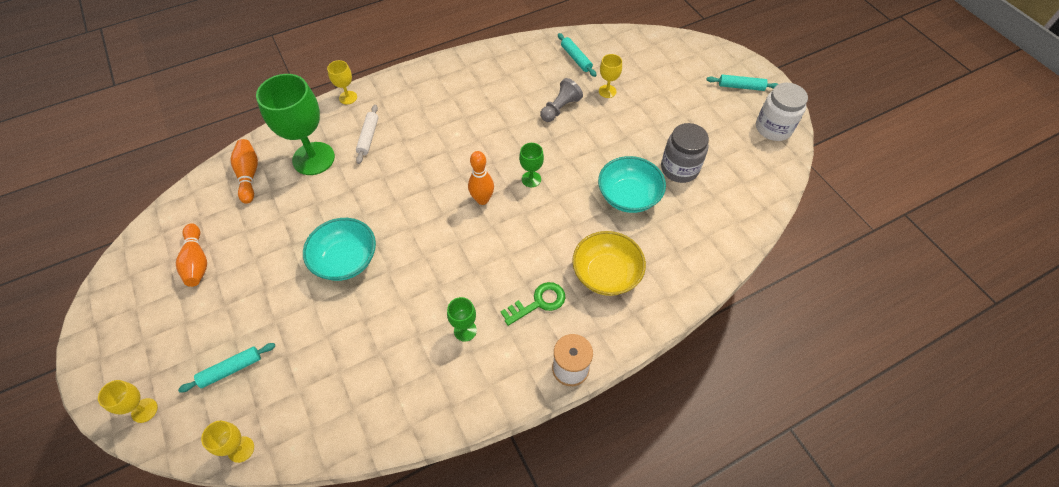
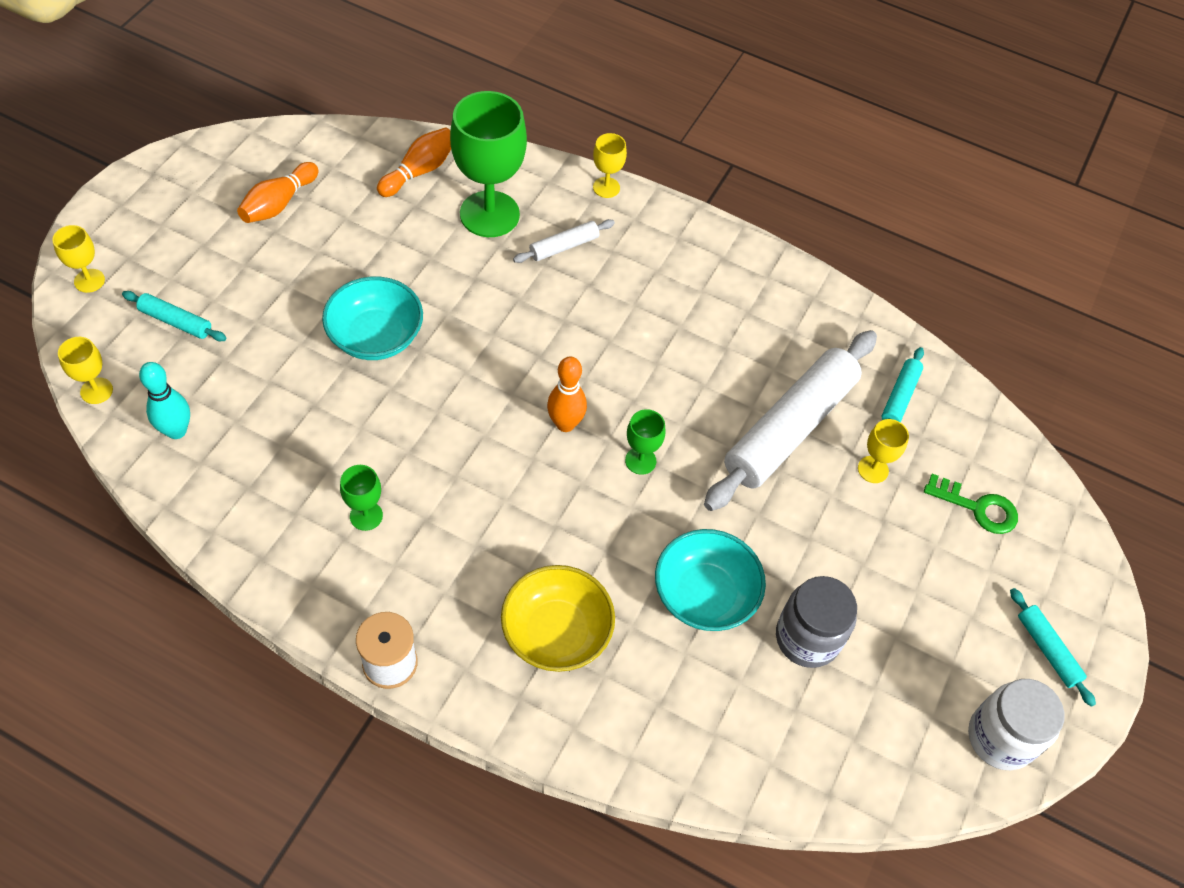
camera: 50 degrees right, 0 degrees up
(317, 411) = (176, 431): none -> turquoise bowling pin
(538, 303) = (458, 574): green key -> green key (977, 507)
(560, 108) = (789, 428): grey pawn -> white rolling pin

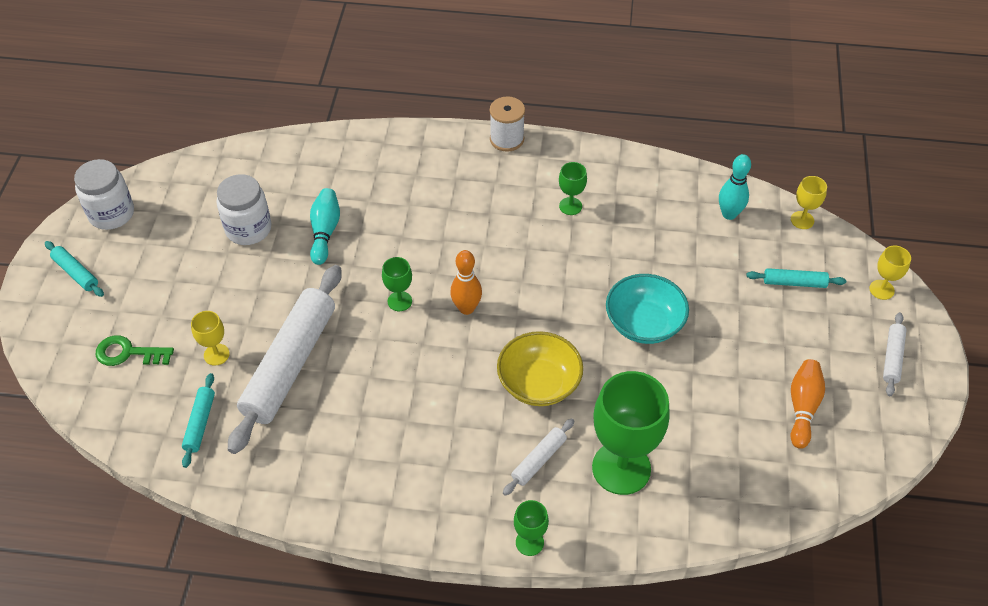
camera: 165 degrees right, 5 degrees down
(149, 215) = (892, 357): none -> white rolling pin
(419, 171) = (710, 490): orange bowling pin -> none
(556, 632) = (414, 183): yellow bowl -> yellow bowl (539, 383)
(606, 187) = (529, 542): yellow goblet -> green goblet
(704, 595) = (325, 232): turquoise bowl -> turquoise bowling pin
(807, 638) = (248, 229): grey jar -> white jar

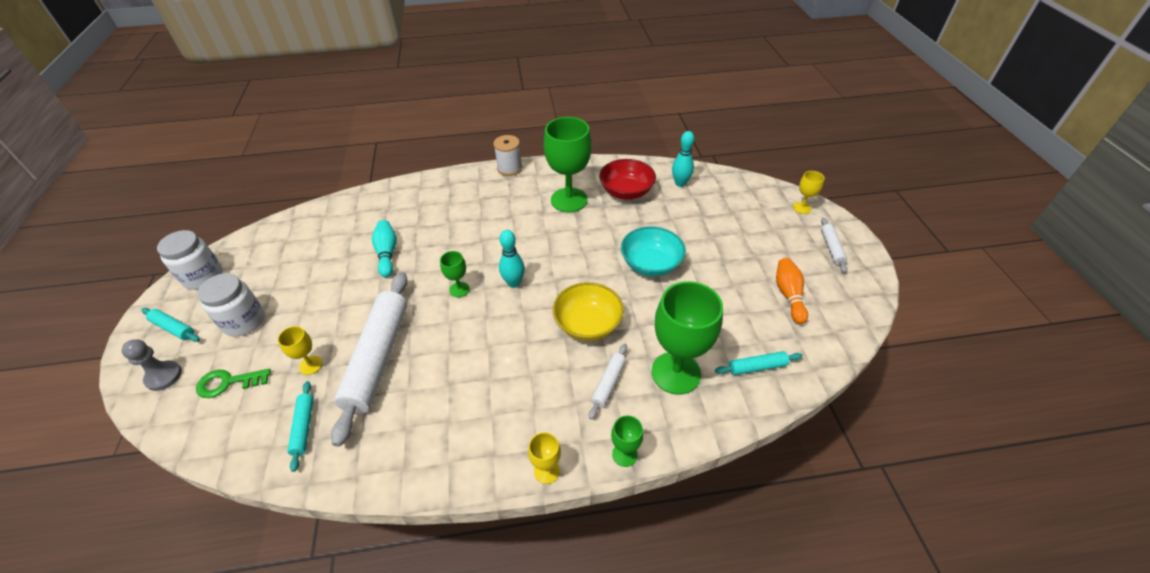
camera: 15 degrees left, 5 degrees down
(63, 329) = (164, 376): none -> grey pawn
(248, 229) = (323, 264): white jar -> white jar (244, 321)
(466, 308) = (514, 283): orange bowling pin -> turquoise bowling pin
(570, 206) = (569, 200): green goblet -> green goblet, size x2.15
(651, 210) = (626, 191): none -> red bowl
(794, 283) = (743, 216): turquoise rolling pin -> turquoise rolling pin (757, 367)
(802, 220) = (729, 177): yellow goblet -> yellow goblet (547, 471)

